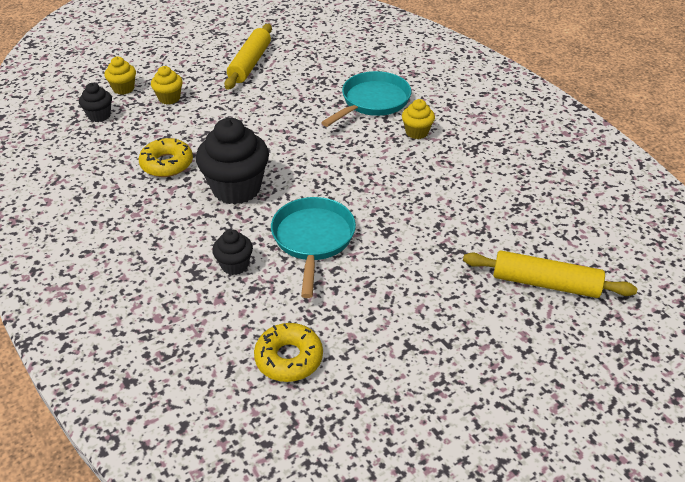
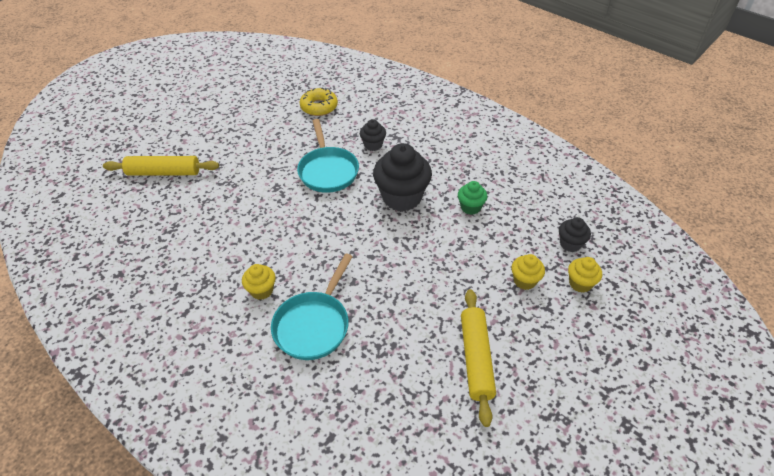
camera: 165 degrees right, 5 degrees up
(167, 164) = (470, 207): yellow donut -> green cupcake

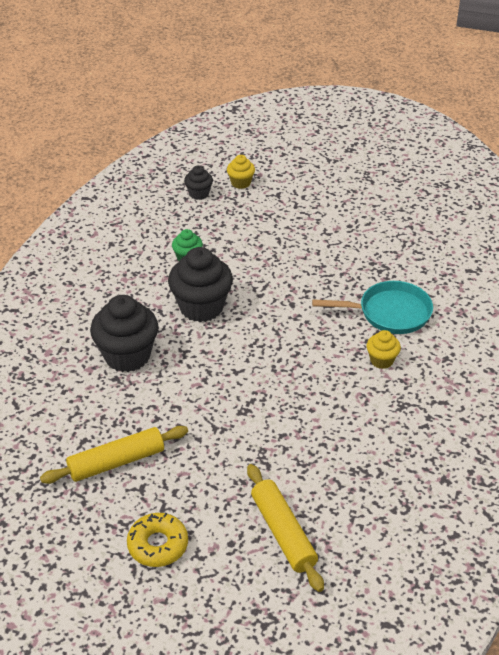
camera: 115 degrees left, 5 degrees down
(319, 107) = (72, 434): yellow donut -> yellow donut (158, 545)
(328, 171) = (192, 378): turquoise pan -> none
(373, 145) = (127, 356): black cupcake -> black cupcake, size x1.97
(476, 358) = (351, 219): yellow rolling pin -> yellow rolling pin (116, 462)
(524, 281) = (257, 210): yellow cupcake -> none

